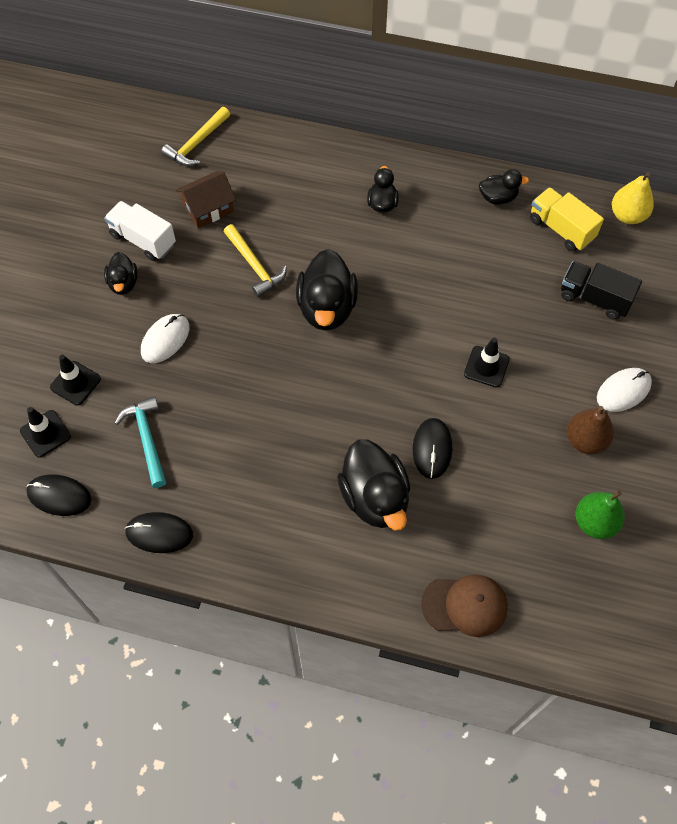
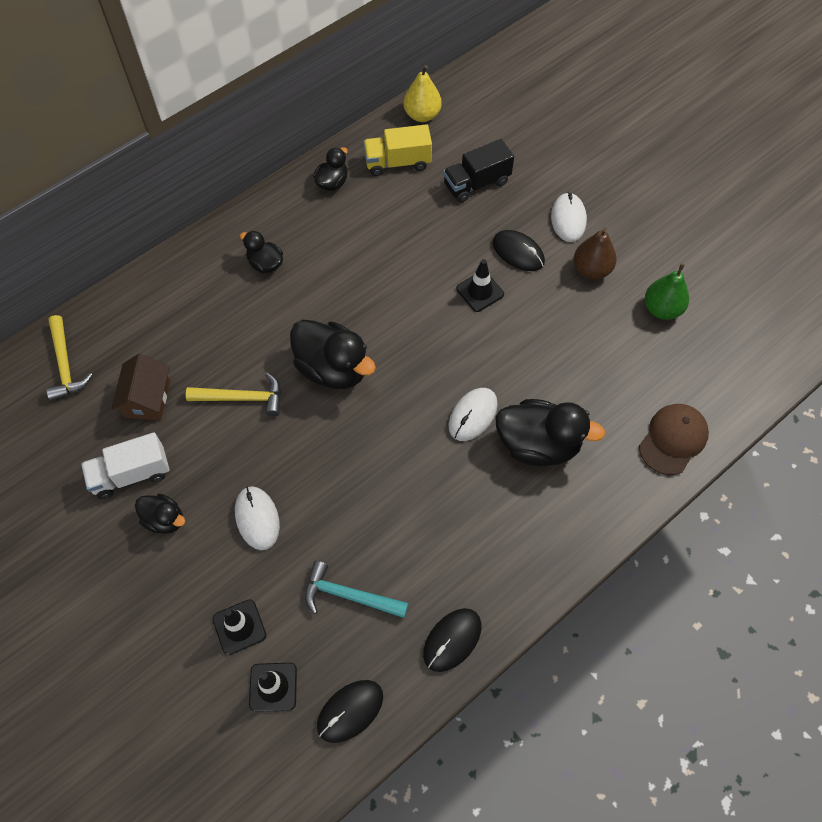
camera: 55 degrees left, 0 degrees up
(364, 432) = (472, 415): none -> white mouse
(432, 449) = (524, 376): black mouse -> black mouse (518, 252)

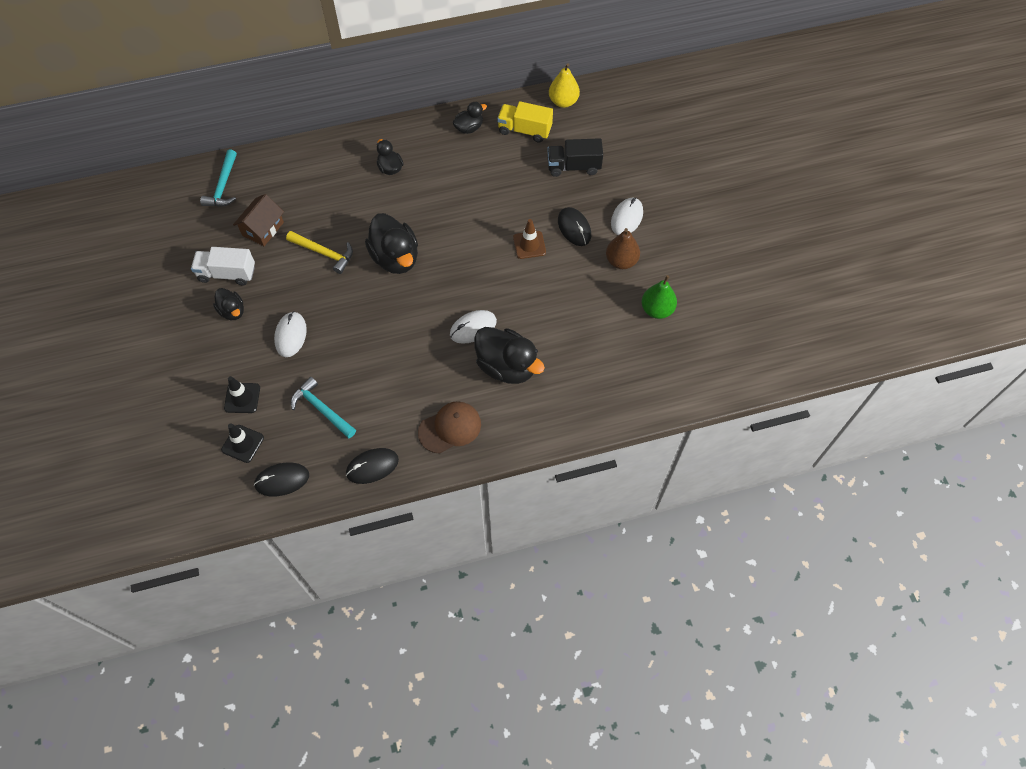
camera: 25 degrees right, 0 degrees up
(65, 365) = (223, 186): yellow hammer -> turquoise hammer
(480, 291) = (529, 245): black traffic cone -> brown traffic cone
(673, 439) = (606, 403): brown cap -> brown cap (450, 428)

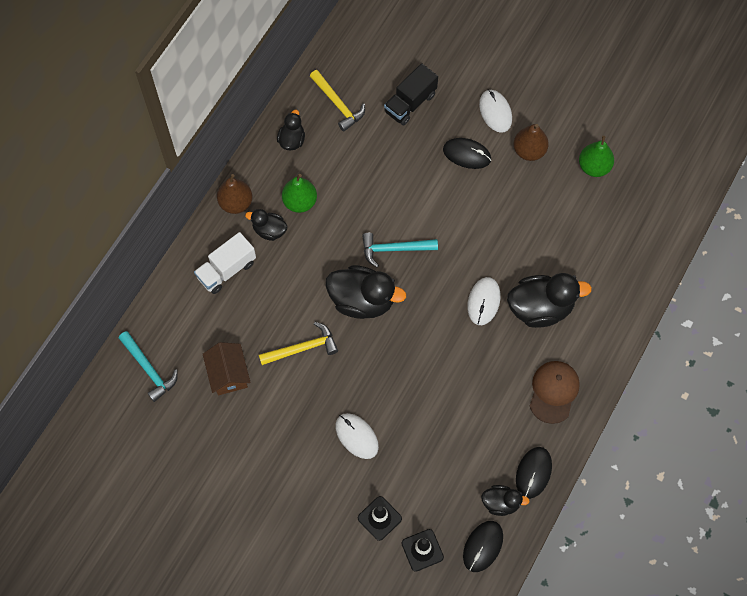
camera: 45 degrees left, 5 degrees up
(227, 273) = (245, 437): white truck -> white truck (226, 270)
(232, 311) = (288, 461): black duck -> black duck (501, 503)
(322, 409) = (448, 468): turquoise hammer -> turquoise hammer (394, 249)
(390, 136) = (236, 203): none -> brown pear
(429, 167) = (300, 202): none -> green pear
(524, 130) = (338, 104): yellow truck -> yellow hammer
(529, 245) = (449, 198): brown traffic cone -> none
(563, 102) = (340, 53): yellow pear -> none

